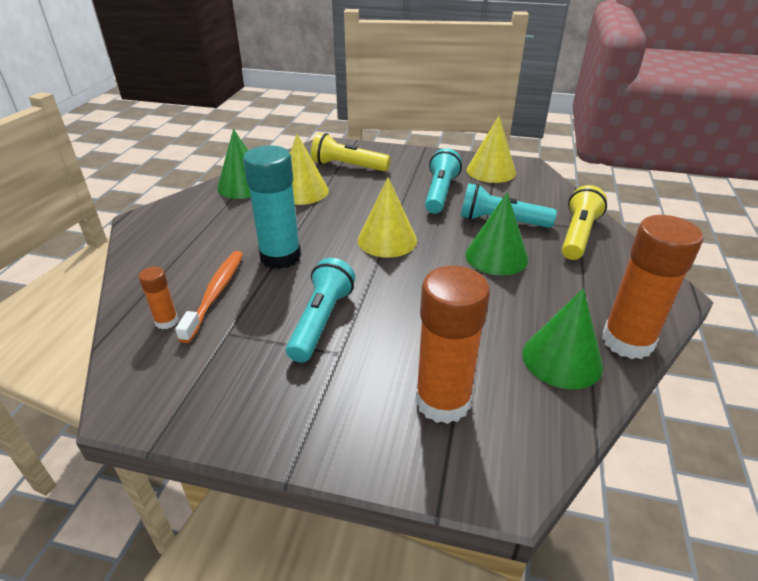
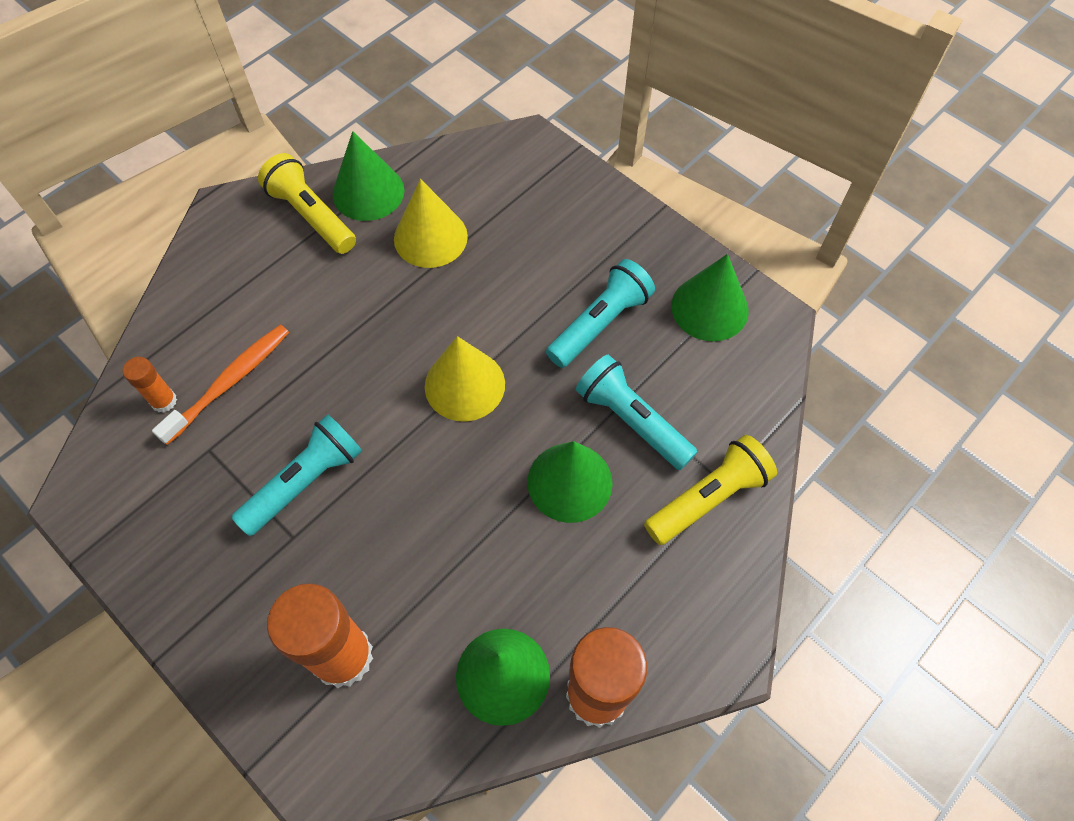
camera: 30 degrees right, 25 degrees up
(280, 257) = (328, 354): turquoise glue stick -> none
(348, 166) = (523, 207): yellow flashlight -> yellow flashlight (311, 216)
(491, 171) = (709, 308): yellow cone -> green cone

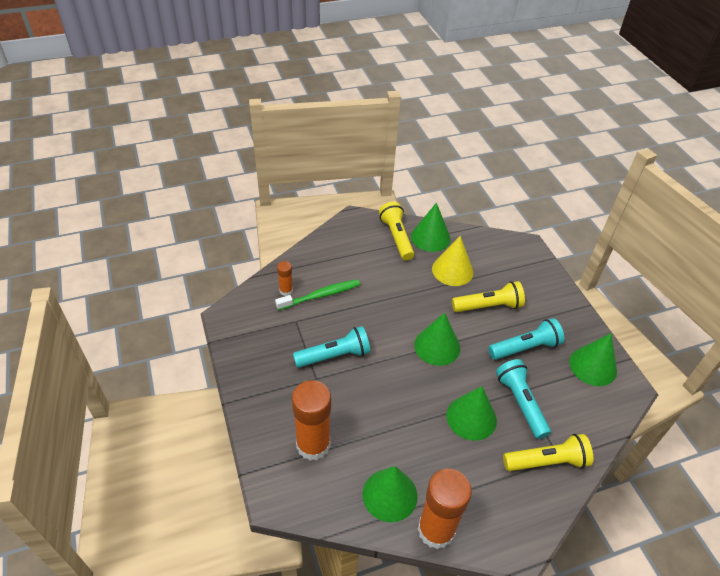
camera: 25 degrees right, 15 degrees down
(229, 382) = (320, 295): orange toothbrush -> green toothbrush
(464, 385) = (437, 346): yellow cone -> green cone
(514, 277) = (488, 306): none -> yellow flashlight

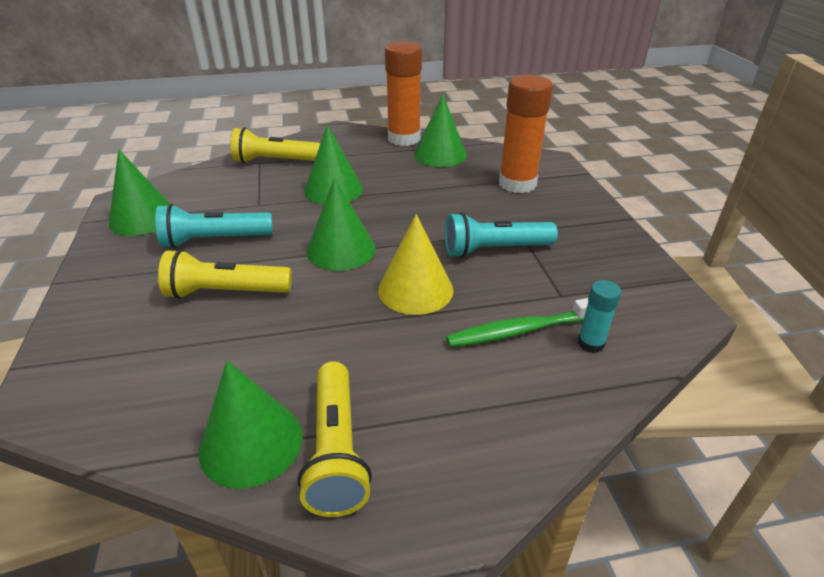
camera: 170 degrees left, 10 degrees down
(286, 290) = (591, 343): orange glue stick -> turquoise glue stick
(452, 270) = (248, 357): yellow cone -> yellow cone (415, 289)
(520, 403) = (267, 196): turquoise flashlight -> none

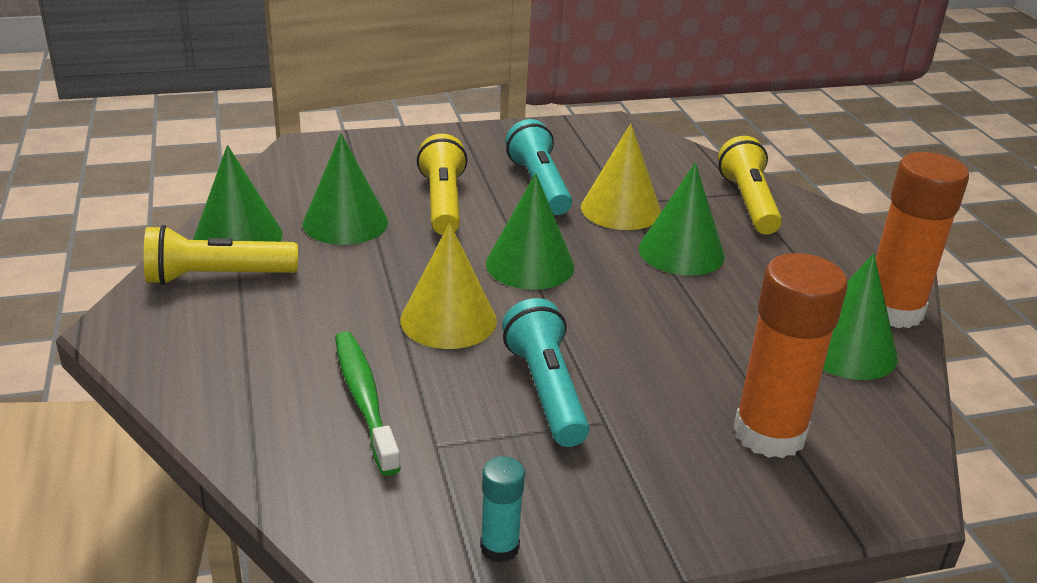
camera: 85 degrees right, 5 degrees down
(142, 218) = (577, 141): green cone -> green cone (345, 222)
(268, 207) = (621, 209): none -> yellow cone
(591, 343) = (332, 457): turquoise glue stick -> turquoise glue stick (499, 547)

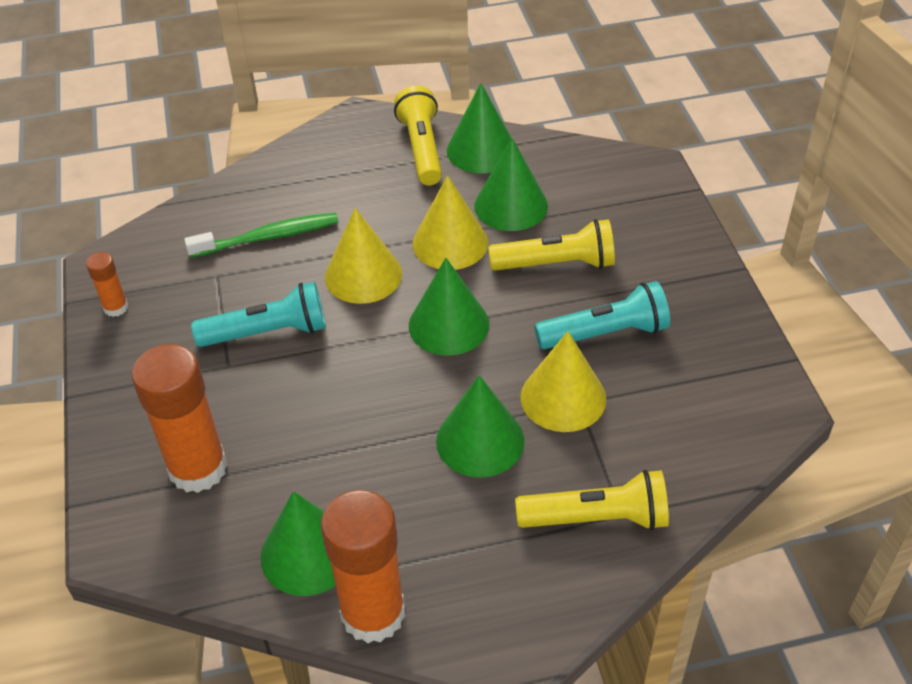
camera: 95 degrees right, 15 degrees up
(401, 261) = (450, 243): none -> yellow cone
(499, 547) = (116, 307): turquoise glue stick -> orange glue stick

